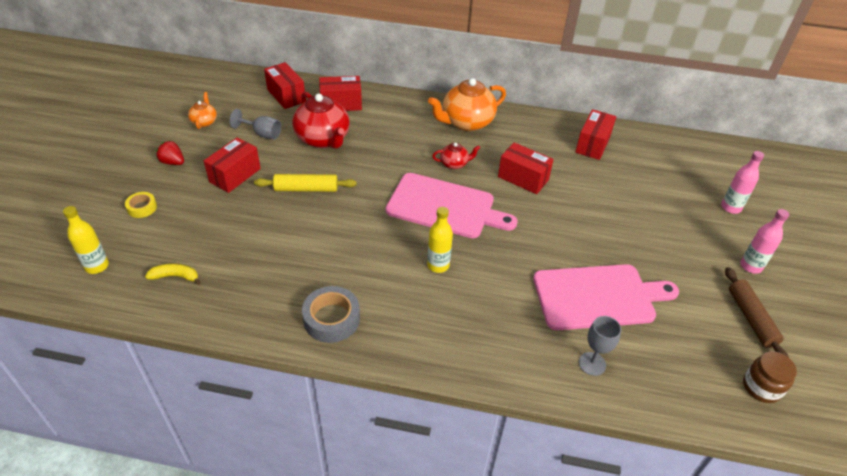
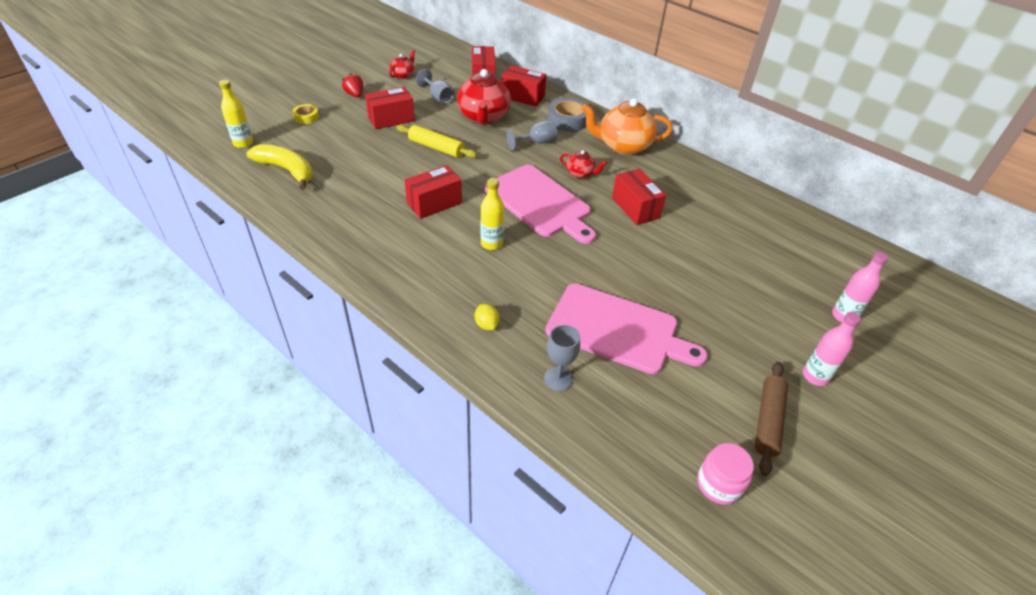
camera: 30 degrees right, 0 degrees up
(175, 276) = (287, 170): yellow banana -> yellow banana, size x1.77
(204, 122) = (403, 75): orange teapot -> red teapot
(331, 319) = (369, 245): grey tape -> grey tape (568, 120)
(392, 147) = (536, 142): none -> grey goblet
(498, 345) = (486, 324): none -> yellow lemon
(592, 144) = (735, 206): red box -> red box (434, 203)
(761, 387) = (719, 484): brown jar -> pink jar

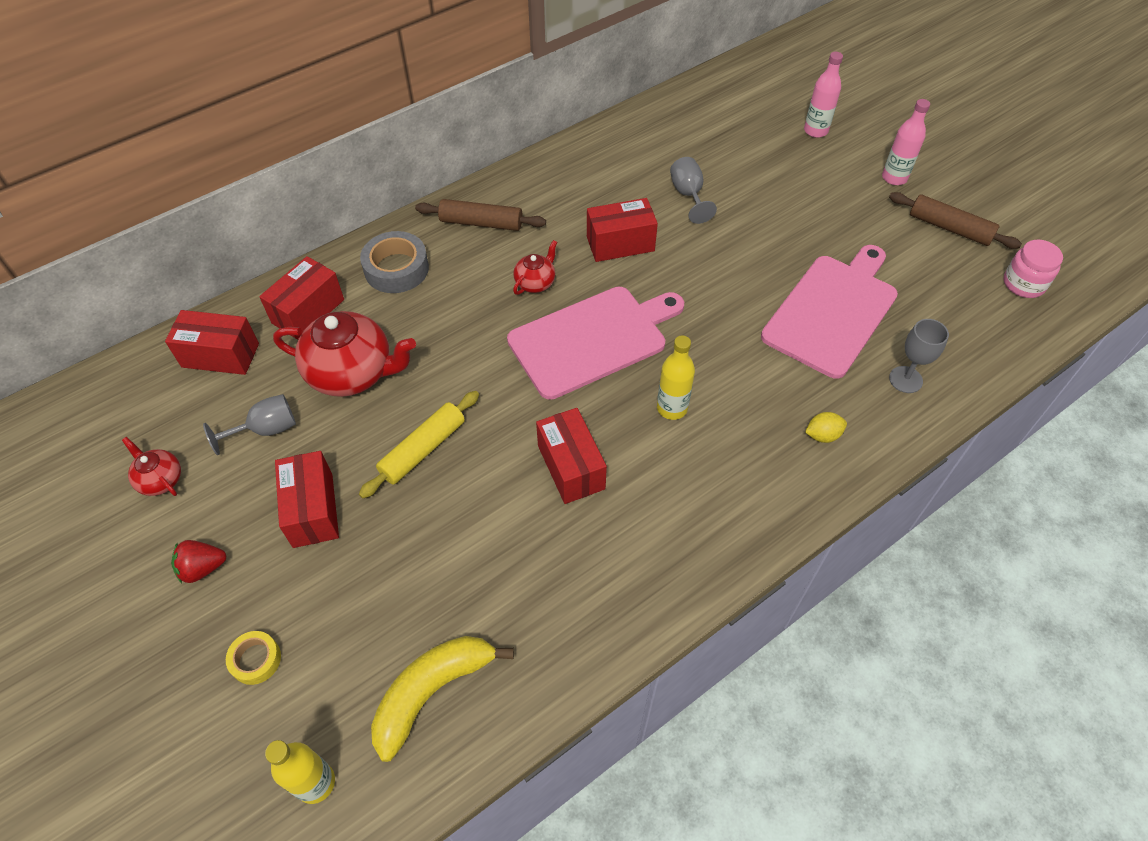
camera: 75 degrees left, 10 degrees up
(536, 142) = (445, 317): grey goblet -> grey goblet (688, 195)
(623, 146) = (481, 223): orange teapot -> brown rolling pin

